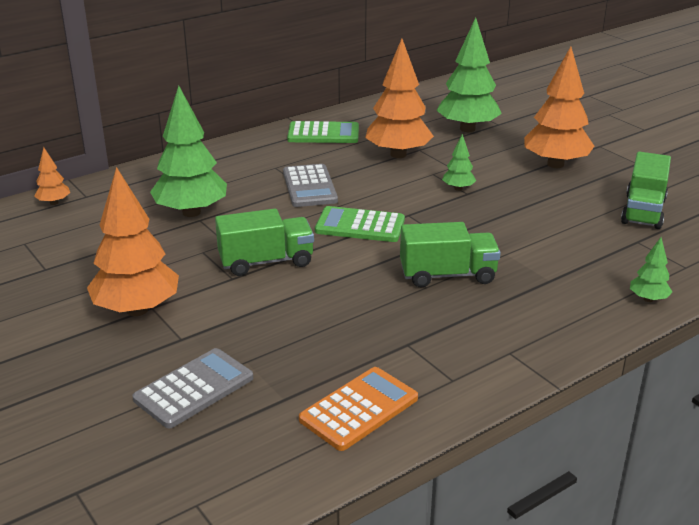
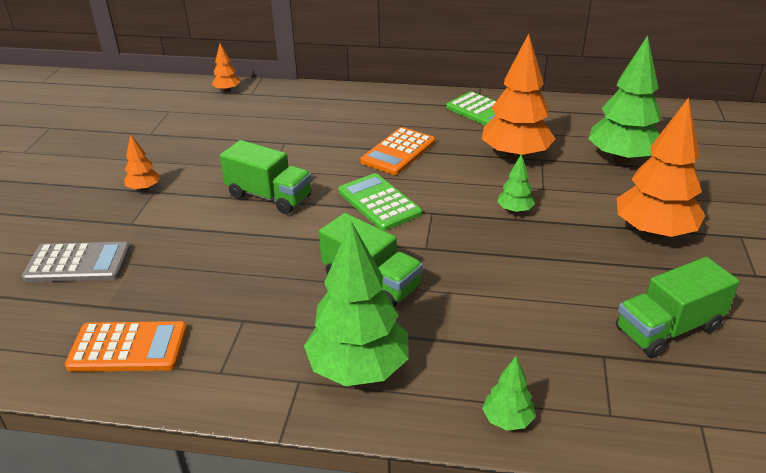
camera: 45 degrees right, 5 degrees up
(137, 310) = (144, 189): orange tree -> orange tree, size x0.47
(191, 212) = (289, 135): green tree -> green tree (359, 369)
(309, 187) = (398, 152): grey calculator -> orange calculator

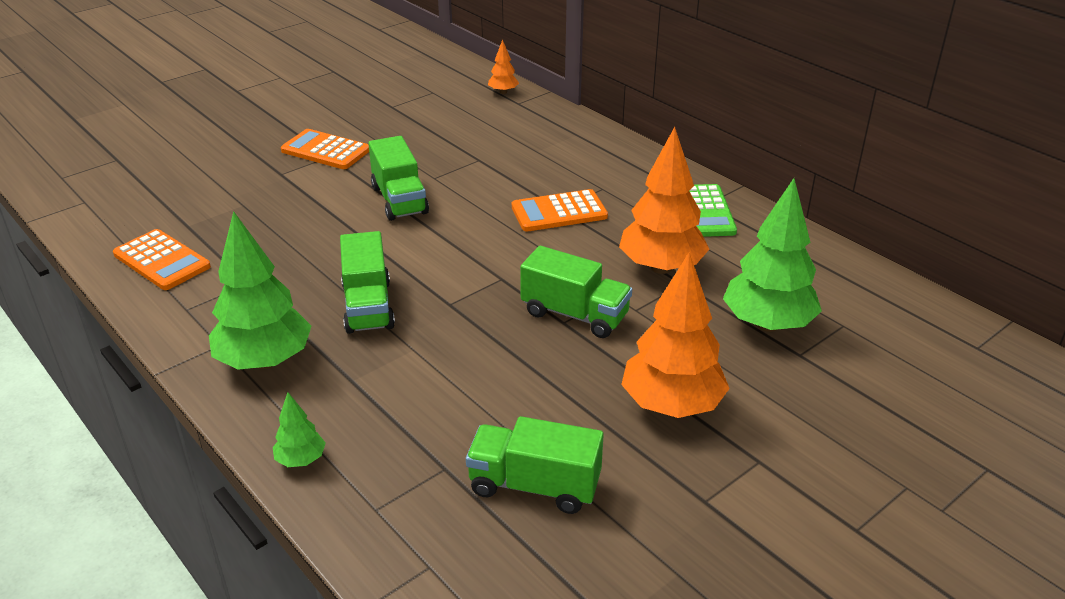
camera: 40 degrees right, 0 degrees up
(78, 263) = (212, 186): grey calculator -> none
(144, 189) = (326, 150): orange tree -> orange calculator
(379, 202) = (473, 248): green calculator -> none
(514, 210) = (575, 314): green tree -> green truck

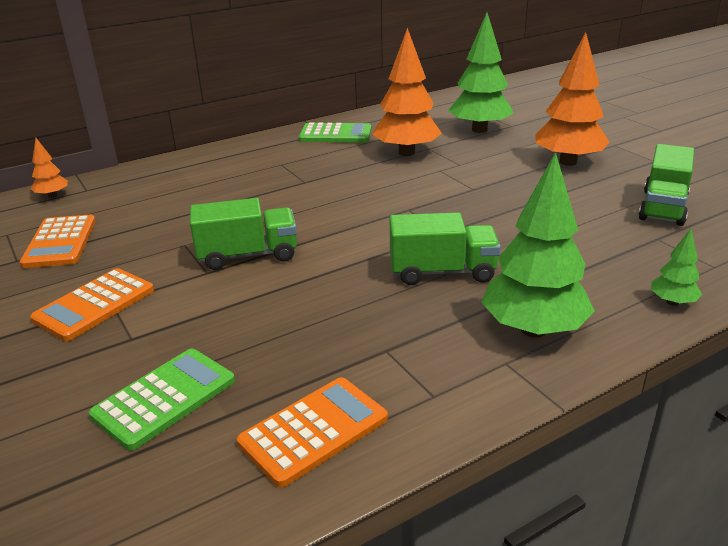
camera: 80 degrees left, 5 degrees down
(210, 200) = (165, 398): none -> green calculator
(559, 212) = (311, 182): orange calculator -> orange calculator (60, 242)
(575, 314) = (464, 184): green truck -> none

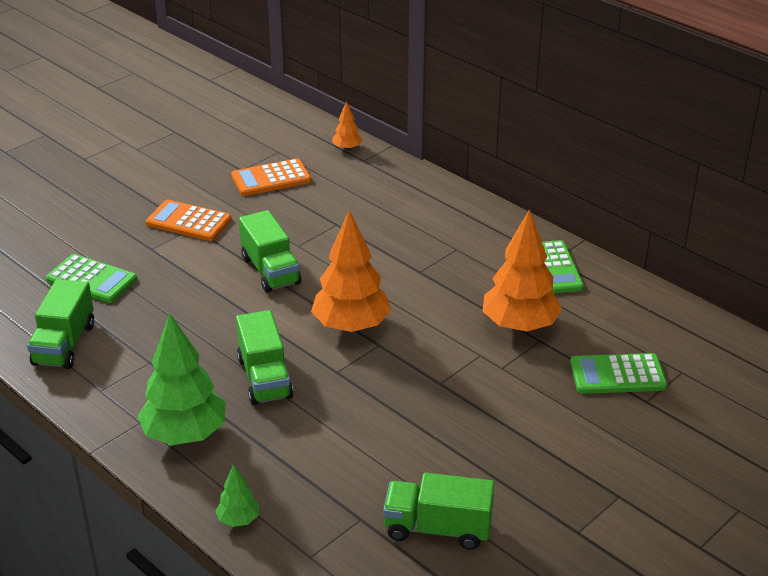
camera: 75 degrees right, 5 degrees up
(314, 431) = (64, 344): orange calculator -> green truck
(479, 130) = (617, 375): green tree -> green calculator
(568, 162) = (542, 453): orange tree -> orange tree (351, 326)

